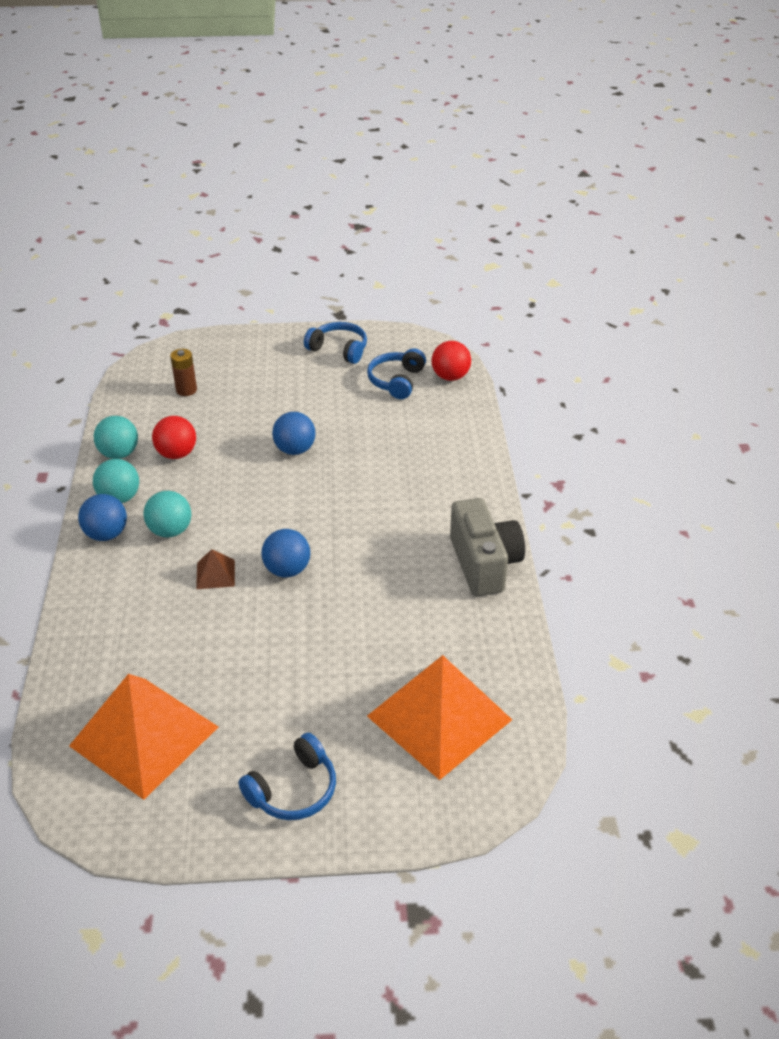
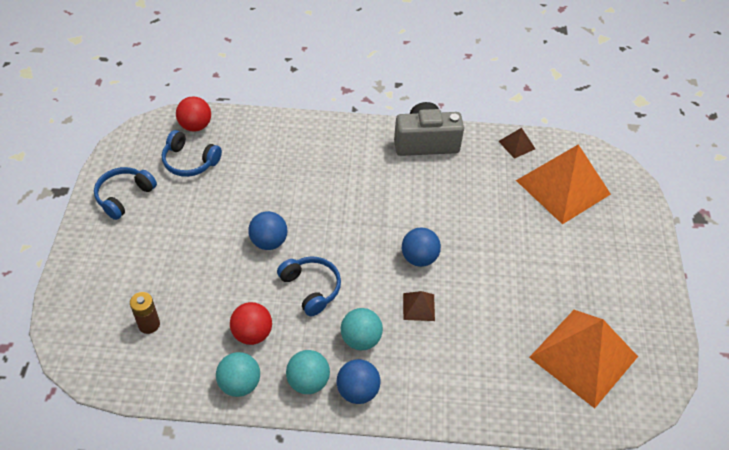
camera: 85 degrees left, 10 degrees up
(293, 790) = (623, 268): blue headphones -> blue headphones (311, 288)
(510, 661) = (516, 145): none -> brown pyramid

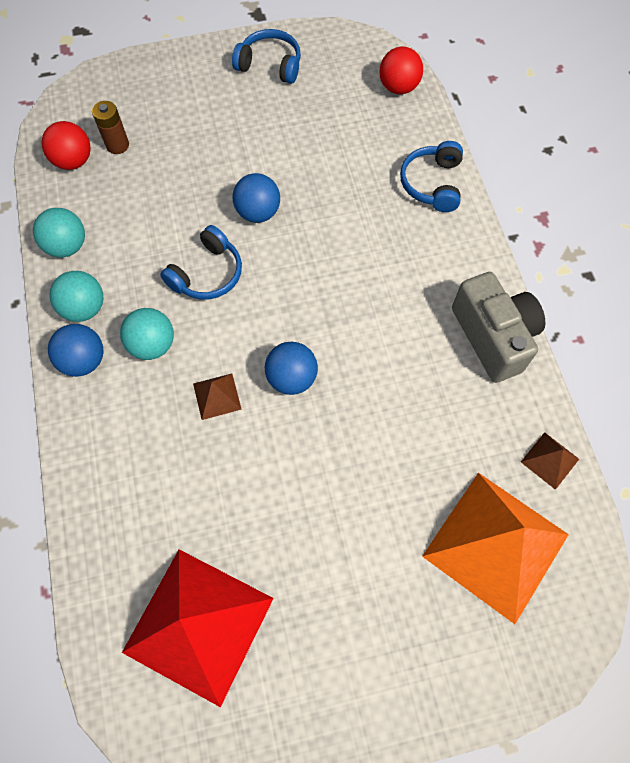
camera: 75 degrees right, 15 degrees up
(189, 161) = (342, 101): blue headphones -> blue headphones (432, 184)
(252, 333) = (131, 237): red ball -> red ball (73, 161)
(583, 357) = (198, 624): orange pyramid -> red pyramid

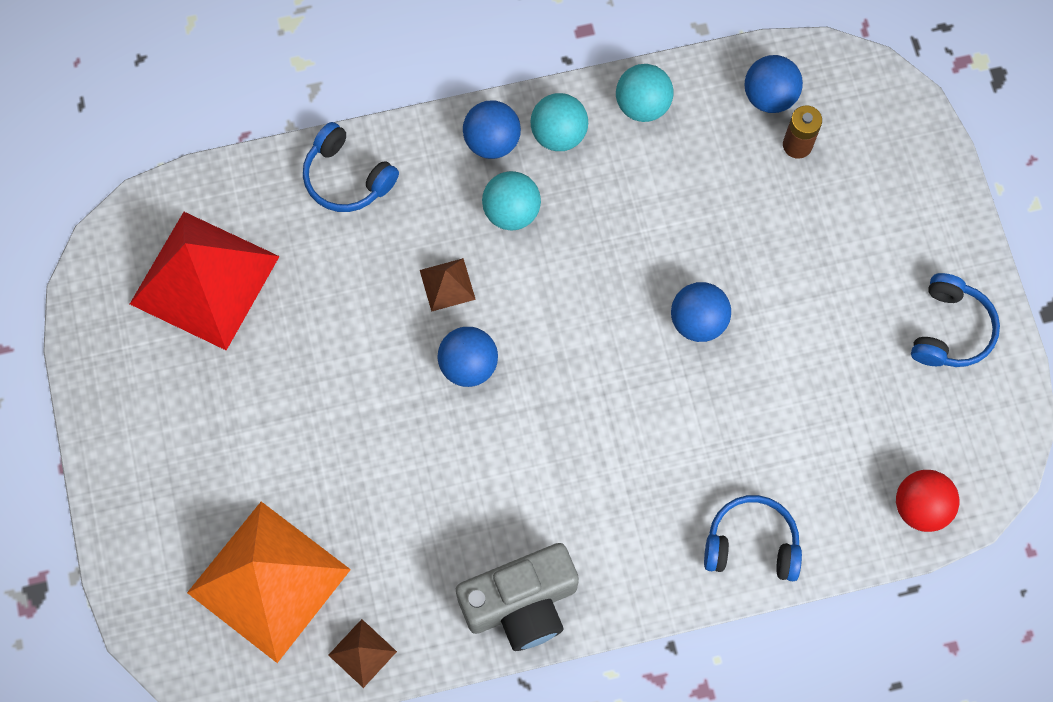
camera: 90 degrees right, 5 degrees up
(73, 161) = (769, 96): red ball -> blue ball
(207, 274) = (606, 265): blue headphones -> blue headphones (347, 178)

